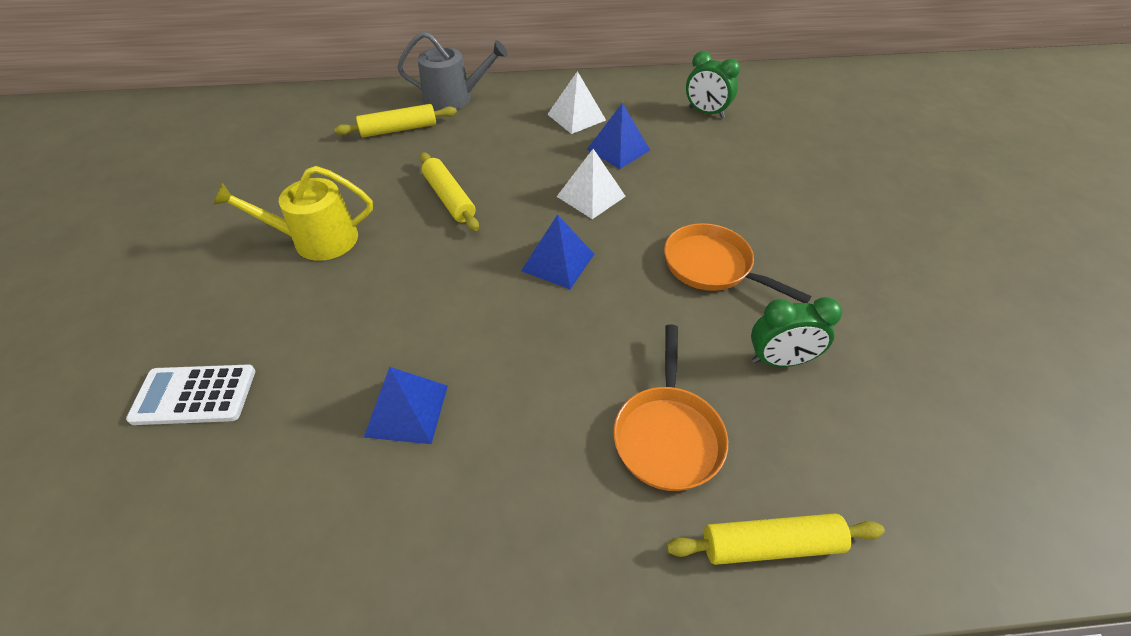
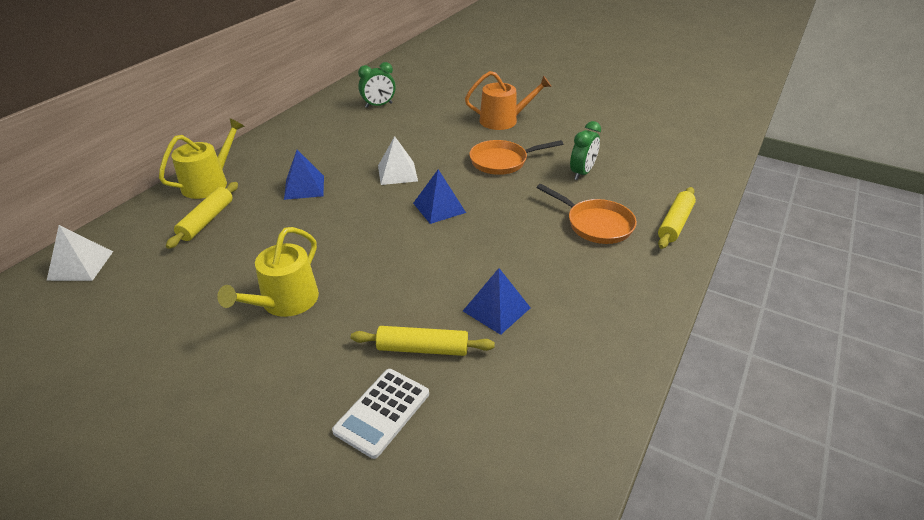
camera: 55 degrees left, 10 degrees down
(449, 198) = (323, 226): yellow rolling pin -> yellow rolling pin (422, 349)
(454, 98) = (209, 183): grey watering can -> yellow watering can
(576, 117) = (313, 146): white pyramid -> white pyramid (80, 265)
(618, 149) = (368, 146): blue pyramid -> blue pyramid (304, 187)
(810, 220) = (503, 120): none -> orange watering can

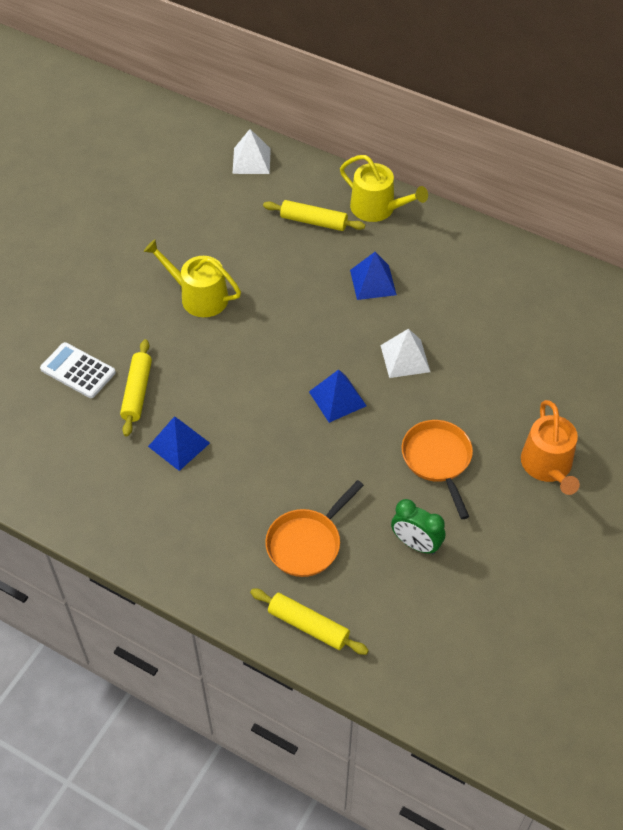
camera: 90 degrees right, 15 degrees up
(378, 105) = (572, 327): green clock -> none

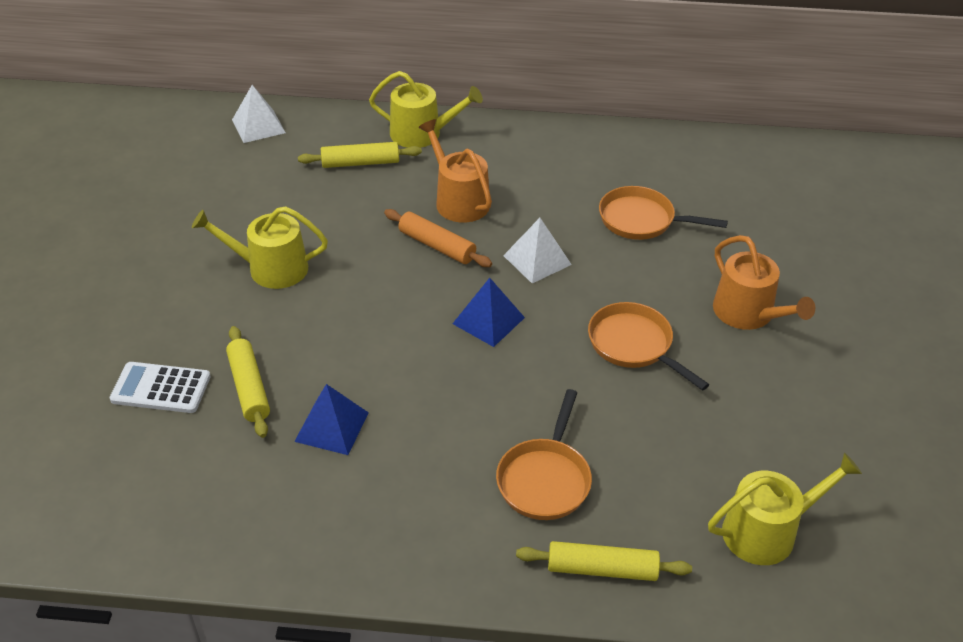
camera: 25 degrees left, 10 degrees down
(333, 319) = (437, 246): none -> orange rolling pin
(373, 282) = (458, 200): blue pyramid -> orange watering can
(415, 544) = (665, 436): green clock -> none
(446, 647) = (767, 531): none -> yellow watering can
(512, 350) = (641, 220): none -> orange pan

